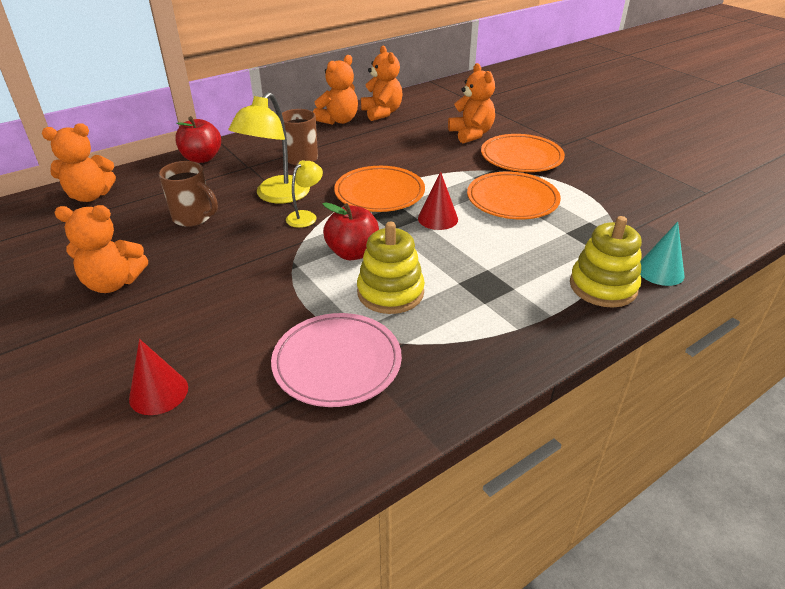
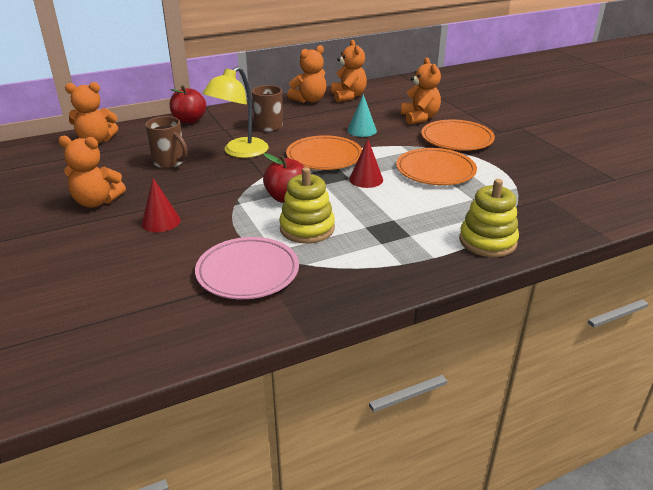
camera: 10 degrees right, 5 degrees down
(158, 393) = (109, 277): red cone -> red cone (161, 221)
(306, 216) = (258, 168): yellow lamp -> none
(660, 271) = (543, 235): turquoise cone -> turquoise cone (362, 130)

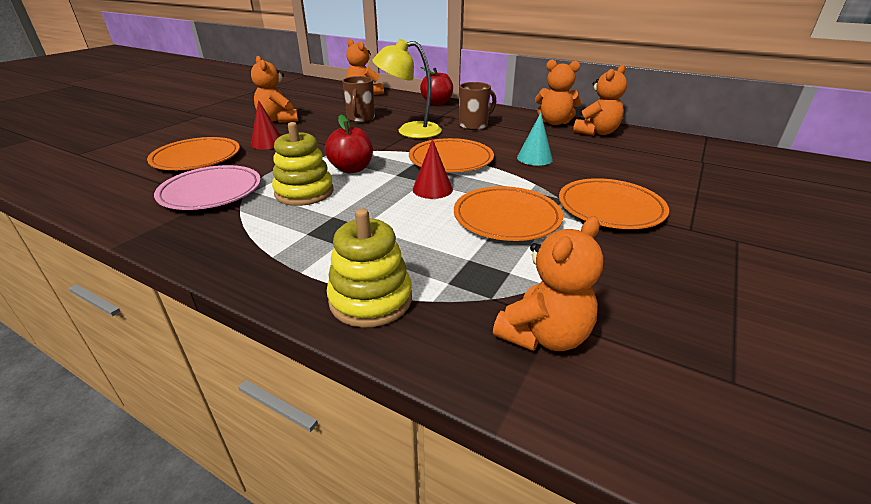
camera: 55 degrees right, 0 degrees up
(142, 268) = (196, 158): none -> orange plate
(419, 118) = (621, 174): orange teddy bear -> orange teddy bear (544, 335)

